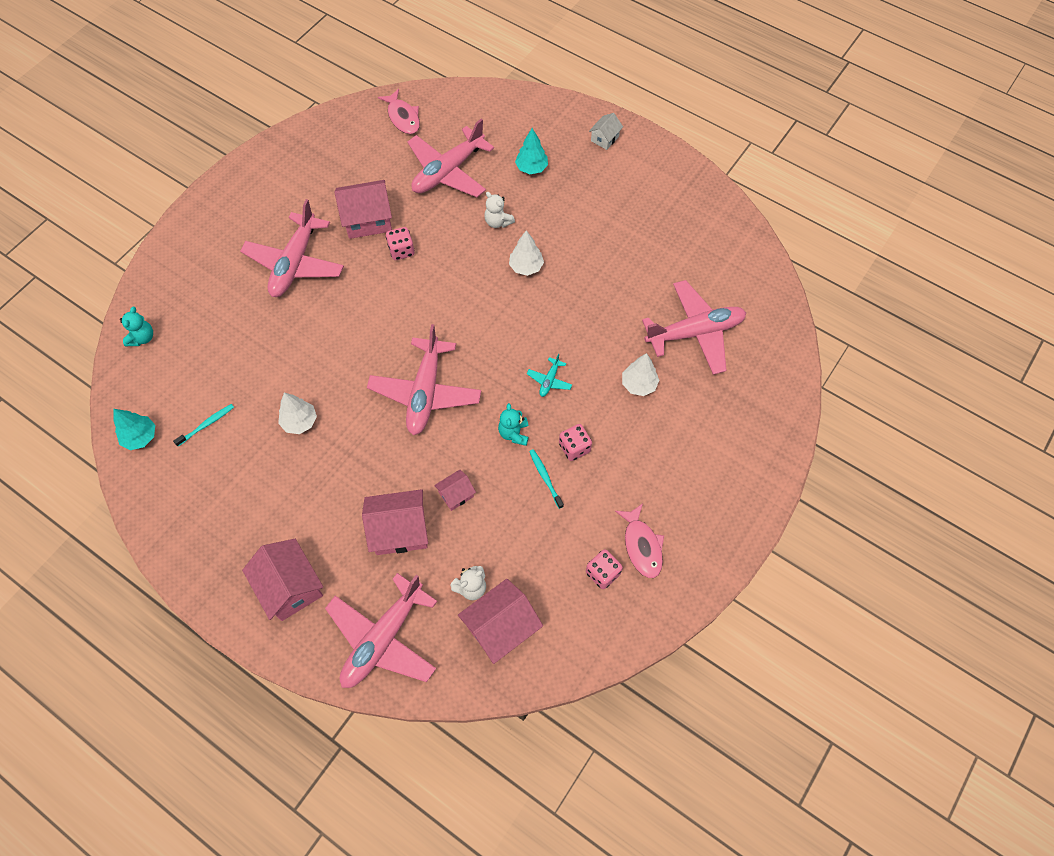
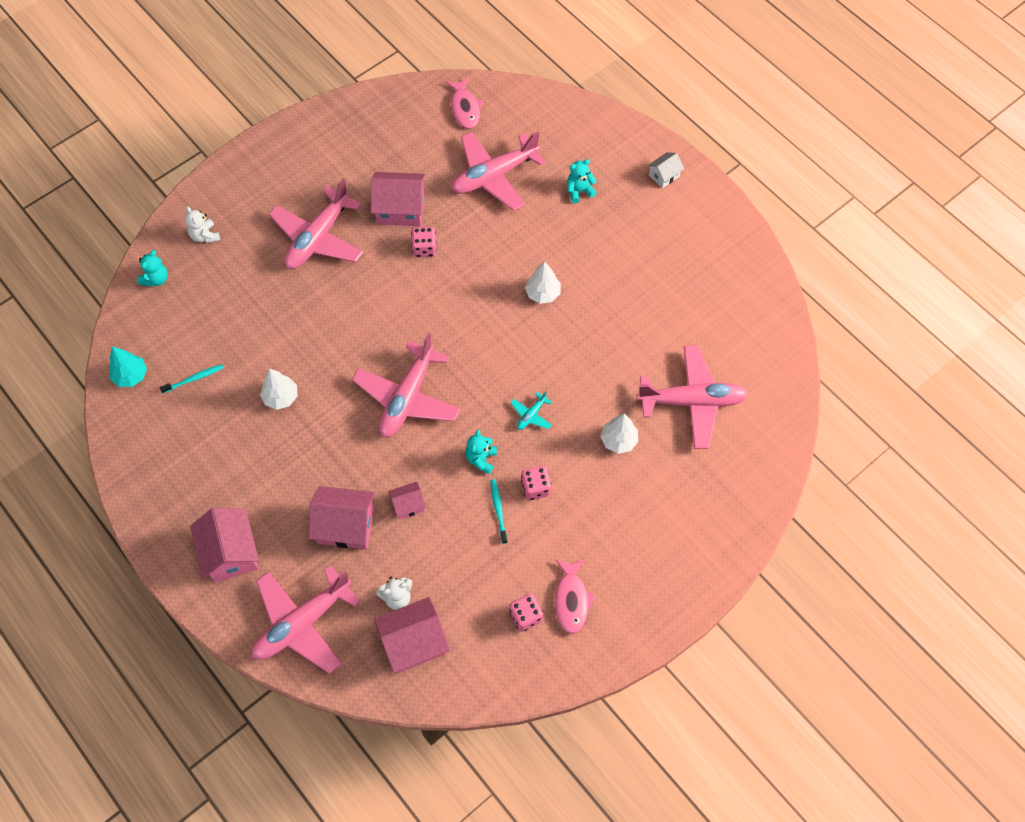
camera: 15 degrees right, 0 degrees up
(498, 222) = (528, 240): white teddy bear -> white teddy bear (205, 236)
(531, 168) = (579, 191): turquoise tree -> turquoise teddy bear

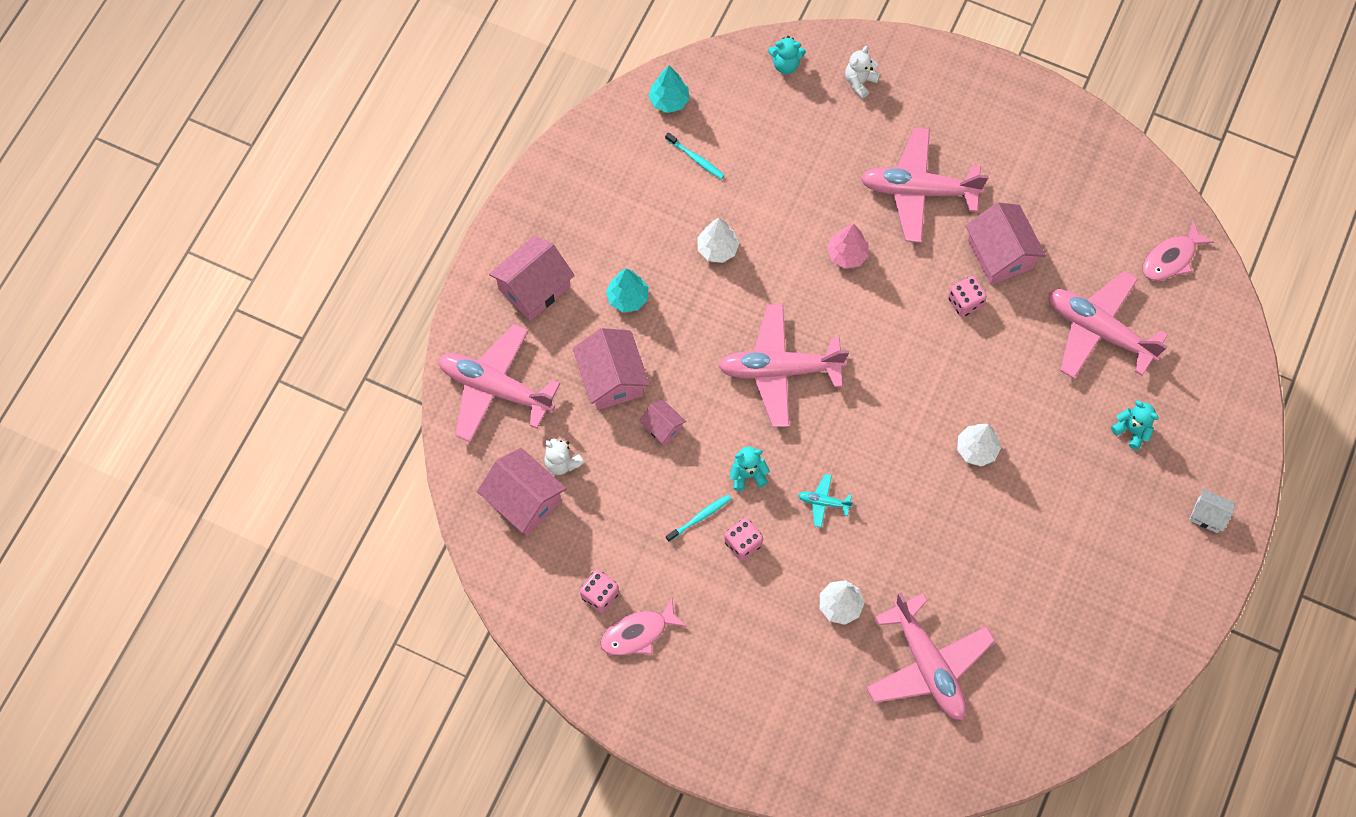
camera: 65 degrees right, 5 degrees up
(283, 482) = (628, 298): none -> turquoise tree
(340, 309) = (847, 254): none -> pink tree

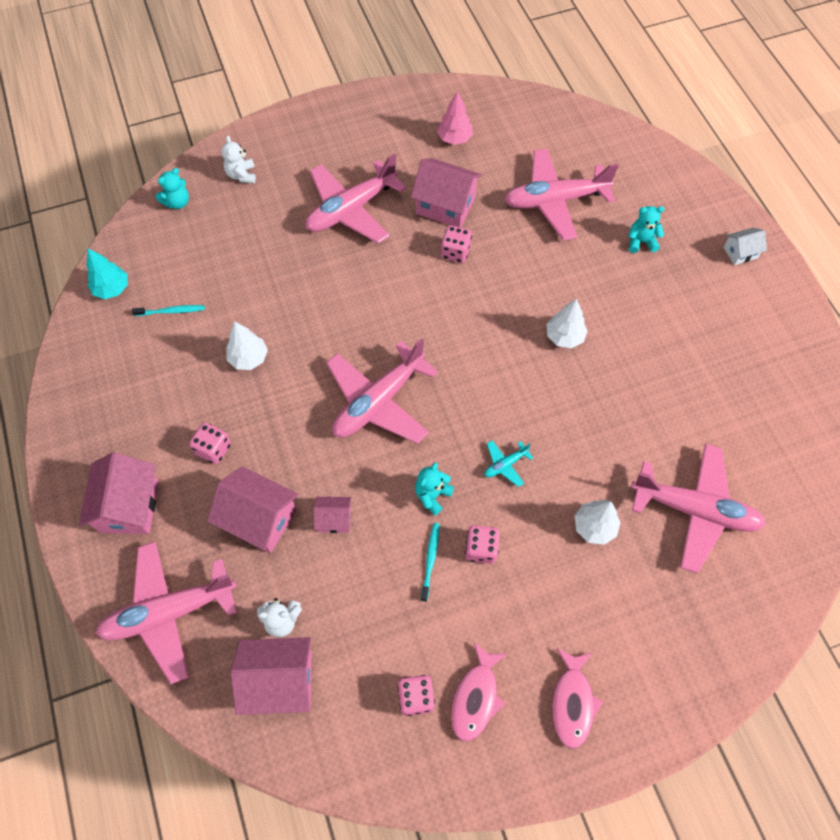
camera: 45 degrees left, 5 degrees down
(628, 298) = (213, 449): turquoise tree -> pink dice
(847, 254) = (345, 287): pink tree -> pink tree (454, 139)
(1171, 258) = (549, 126): pink fish -> pink fish (572, 702)

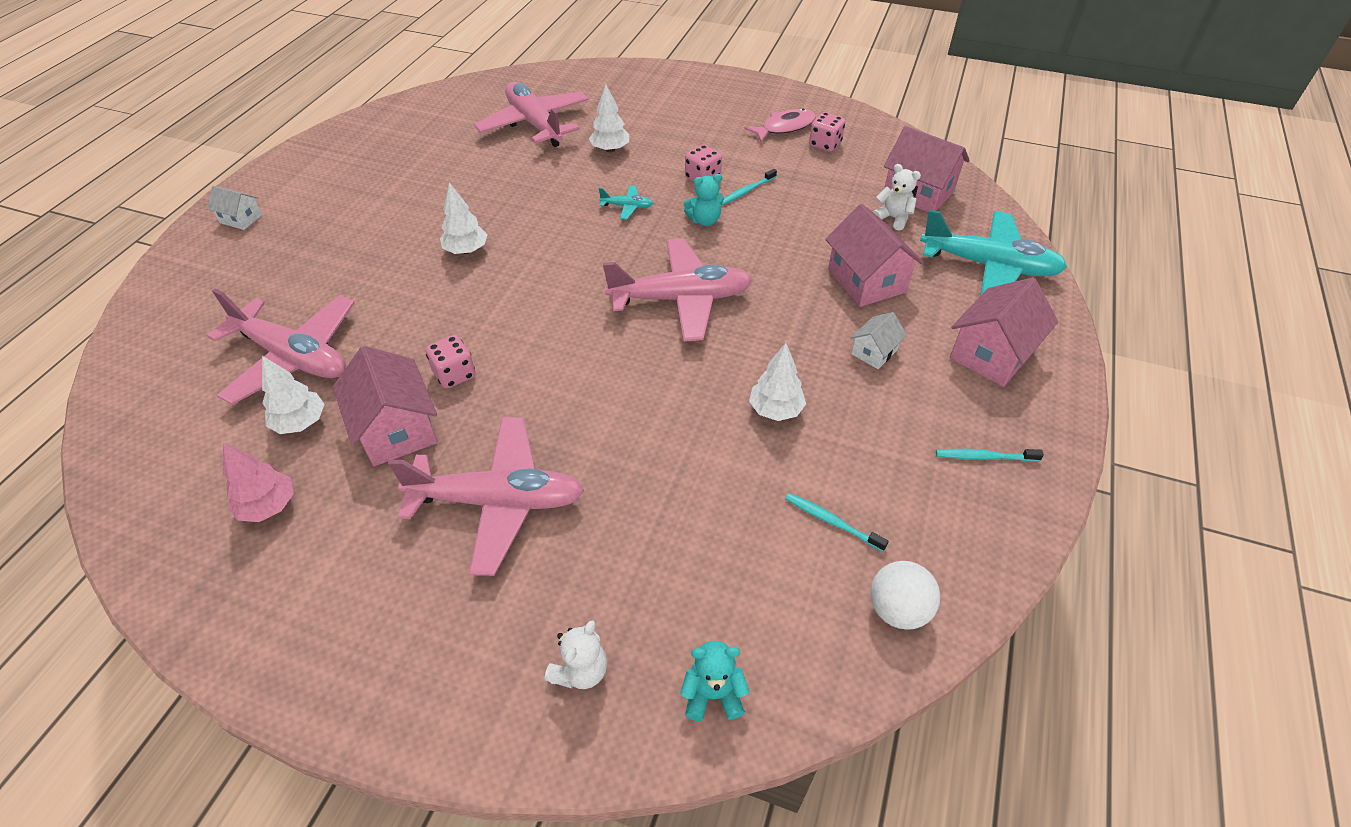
camera: 140 degrees left, 15 degrees down
(102, 411) = (984, 457): none -> turquoise toothbrush
(112, 289) = (897, 610): turquoise tree -> white ball
(169, 612) = (989, 266): pink plane -> turquoise plane
(213, 449) = (874, 352): pink dice -> white house
(334, 519) = (800, 248): pink house -> none
(497, 176) = (300, 423): none -> white tree
(572, 702) = (726, 101): pink fish -> none
(641, 242) = (291, 274): turquoise teddy bear -> none

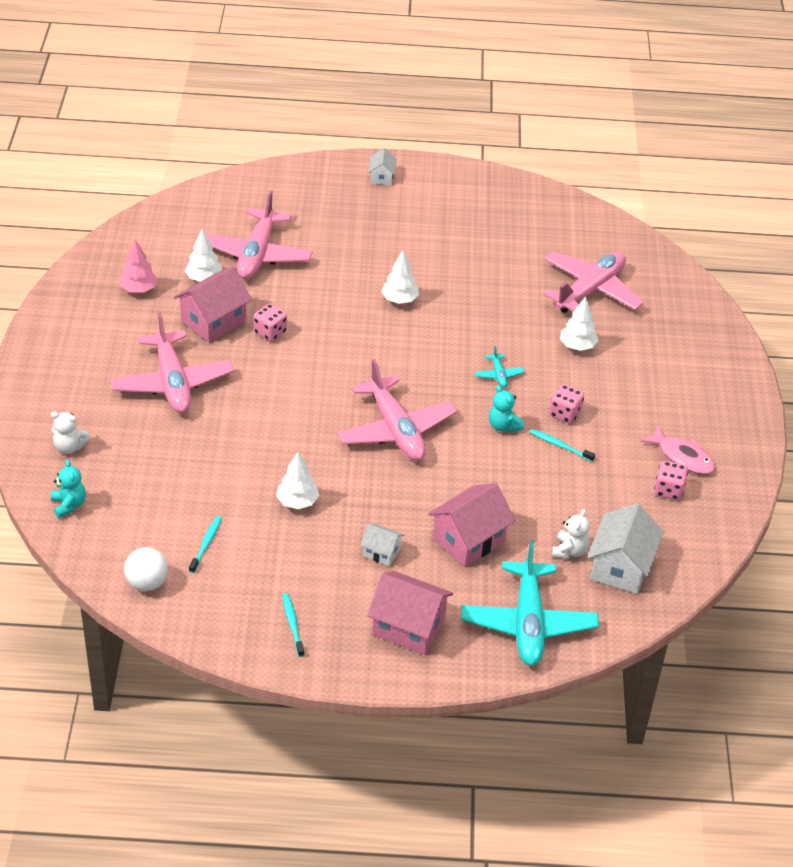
camera: 70 degrees right, 5 degrees down
(918, 193) = (621, 567): pink house -> white house

